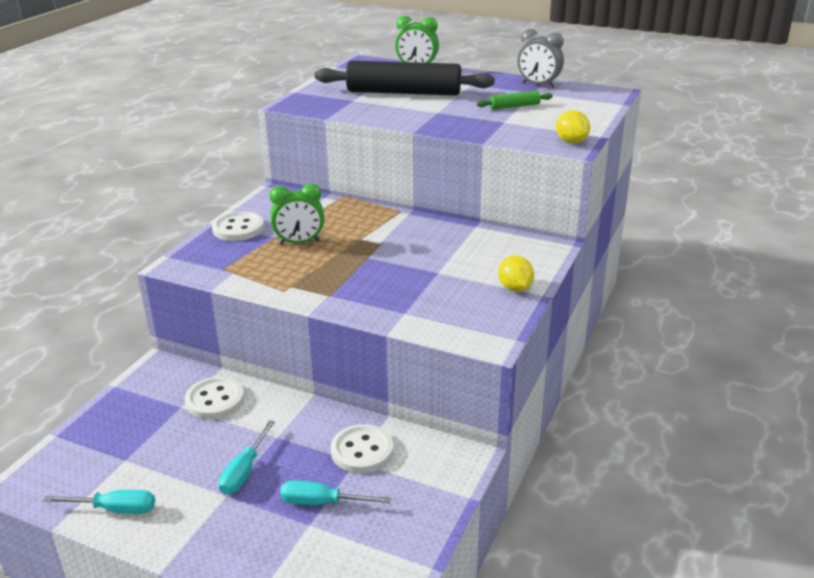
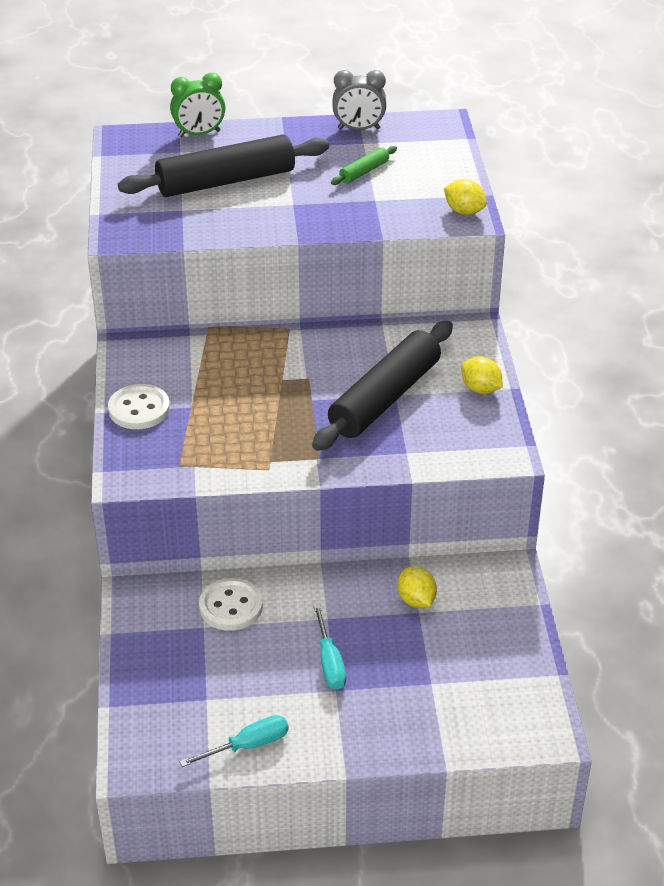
camera: 30 degrees left, 10 degrees up
(299, 242) = (224, 405): green clock -> none
(322, 503) = (424, 660): turquoise screwdriver -> none
(362, 451) = (416, 600): white button -> yellow lemon
(427, 272) = (385, 398): none -> black rolling pin

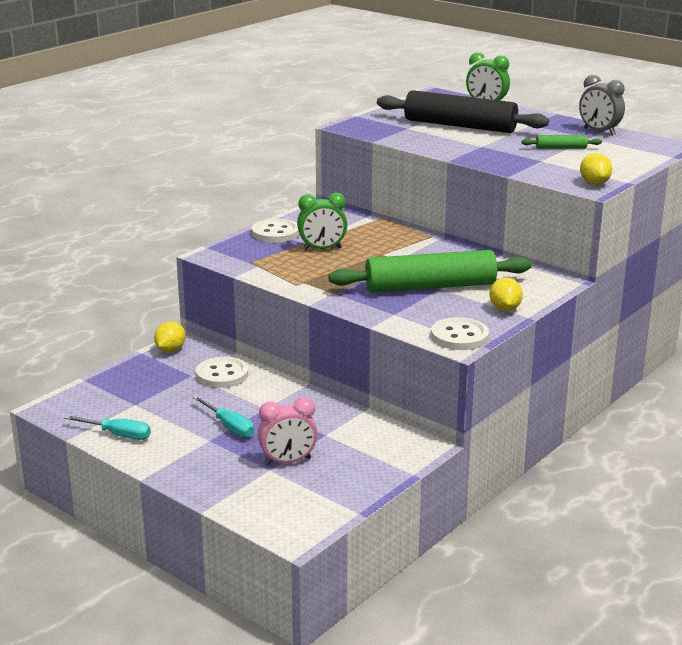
camera: 45 degrees right, 15 degrees down
(218, 405) = (322, 249): none -> green clock
(330, 662) = (229, 427): turquoise screwdriver -> turquoise screwdriver turned 75 degrees counterclockwise
(385, 398) = (430, 287): black rolling pin -> green rolling pin
(416, 600) = (334, 428): yellow lemon -> yellow lemon (170, 350)
(432, 663) = (288, 461): none -> pink clock
(494, 446) = (459, 336): none -> white button

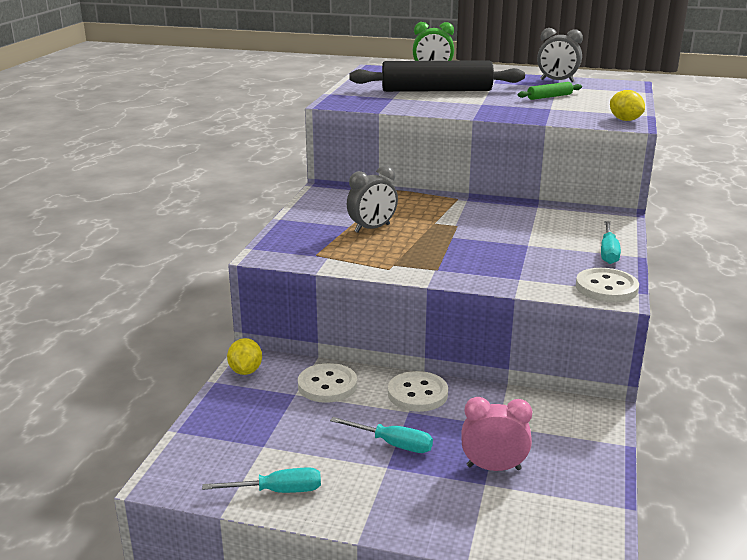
camera: 25 degrees left, 0 degrees up
(275, 233) = (307, 221): white button -> white button (417, 394)
(288, 461) = (493, 467): pink clock -> pink clock turned 135 degrees counterclockwise
(322, 249) = (372, 228): green clock -> grey clock
(430, 287) = (517, 245): green rolling pin -> none
(505, 309) = (608, 252): yellow lemon -> turquoise screwdriver

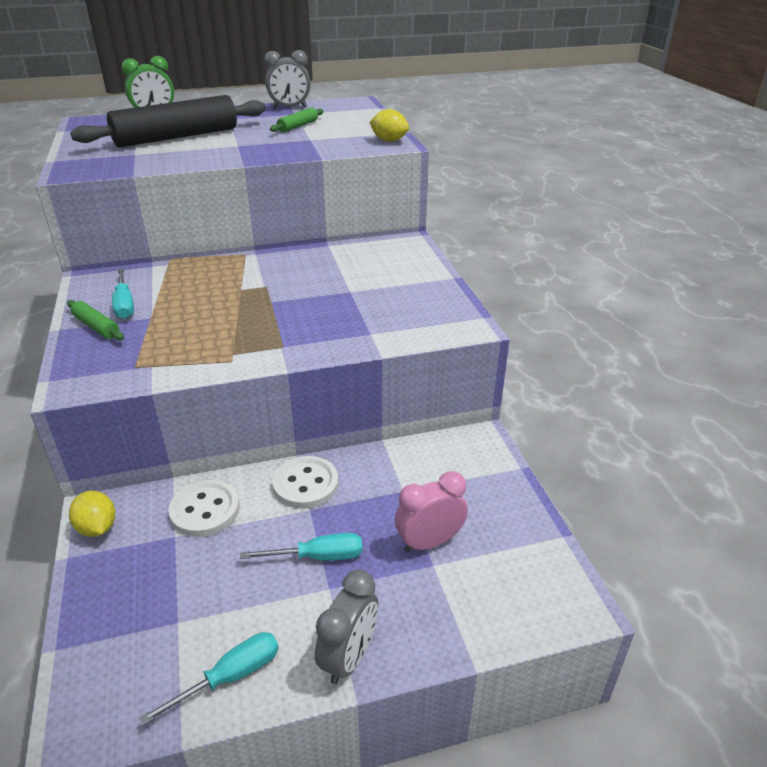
camera: 30 degrees left, 10 degrees up
(306, 223) = (96, 326): none -> green rolling pin
(372, 228) = (178, 314): grey clock -> grey clock (349, 657)
(606, 288) = (454, 320): white button -> none
(608, 252) = (427, 280): turquoise screwdriver -> turquoise screwdriver (124, 305)

